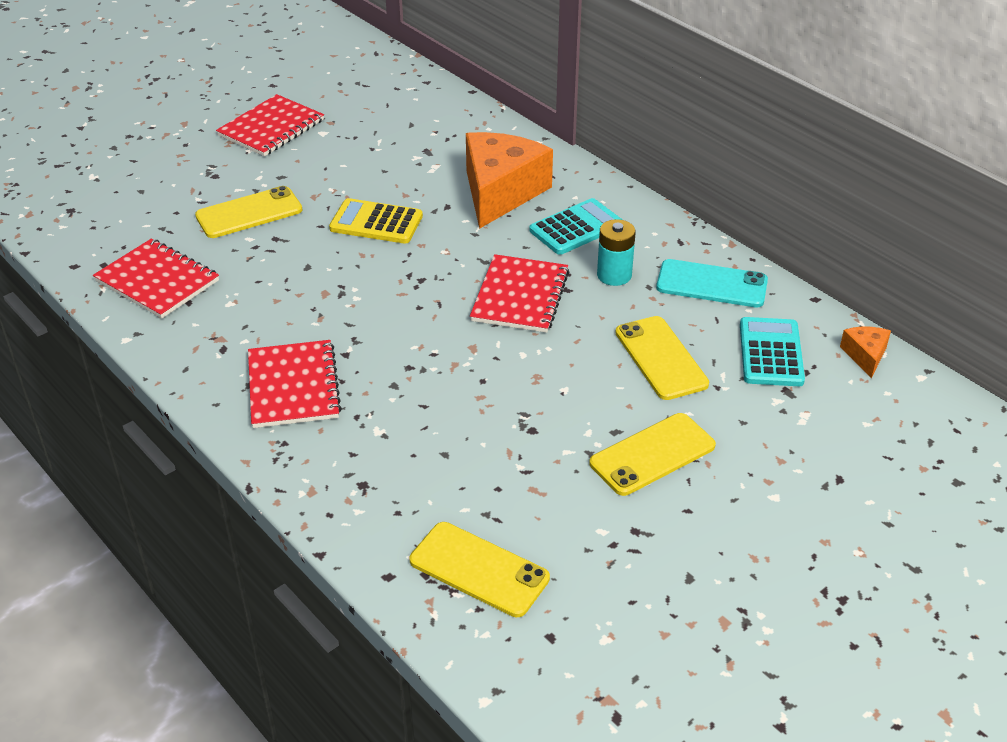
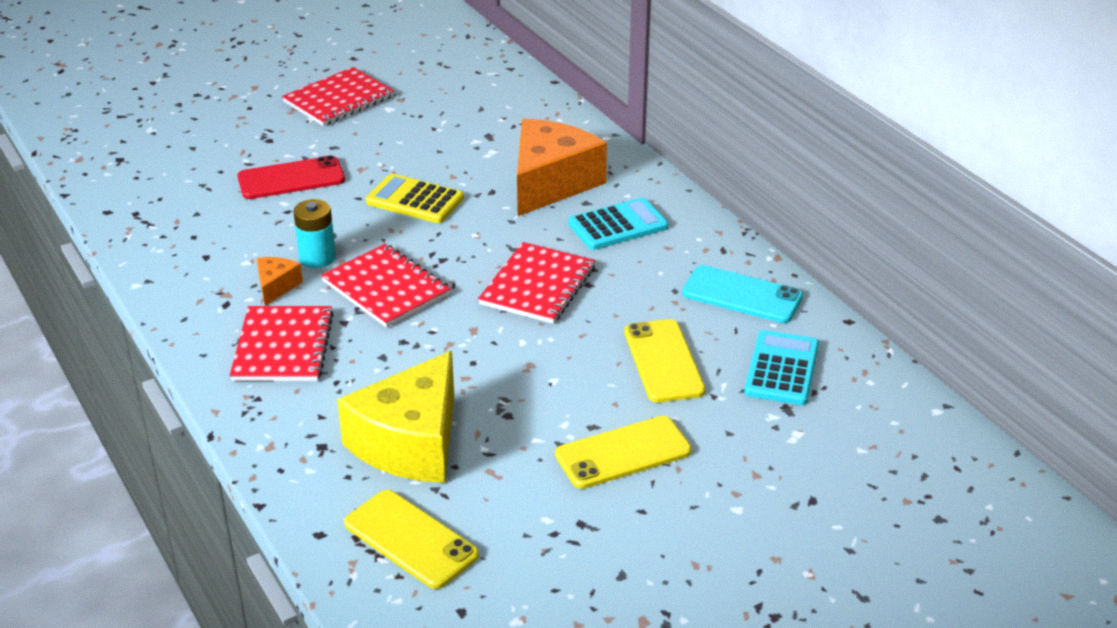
camera: 10 degrees right, 5 degrees down
(157, 281) = (182, 234): red notebook -> red notebook (386, 288)
(249, 213) = (291, 179): yellow phone -> red phone
(448, 470) = (411, 443): none -> yellow cheese
(614, 275) = (642, 275): turquoise battery -> turquoise battery (317, 258)
(865, 356) = (883, 383): orange cheese -> orange cheese (276, 286)

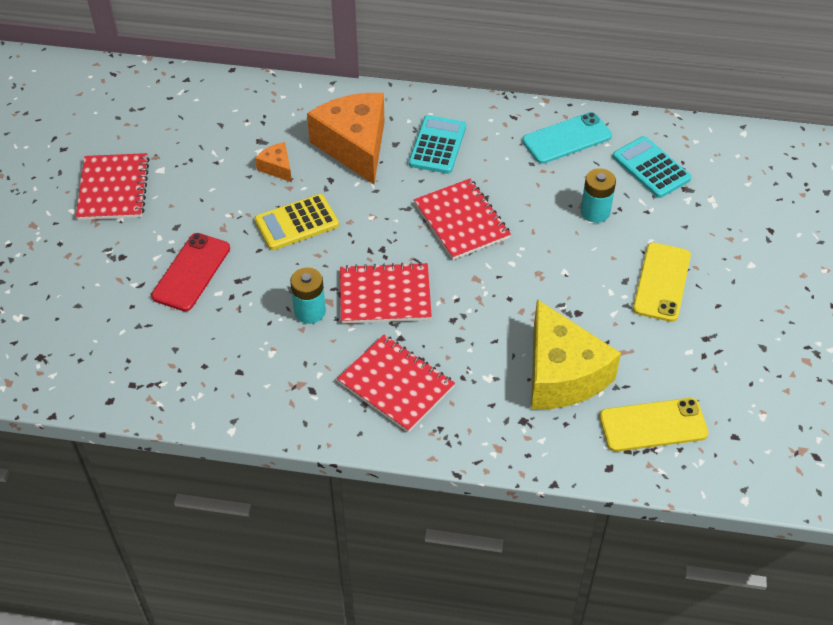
camera: 50 degrees left, 15 degrees up
(276, 286) = (320, 351): orange cheese -> orange cheese (277, 167)
(663, 361) = (595, 212): yellow phone -> turquoise battery

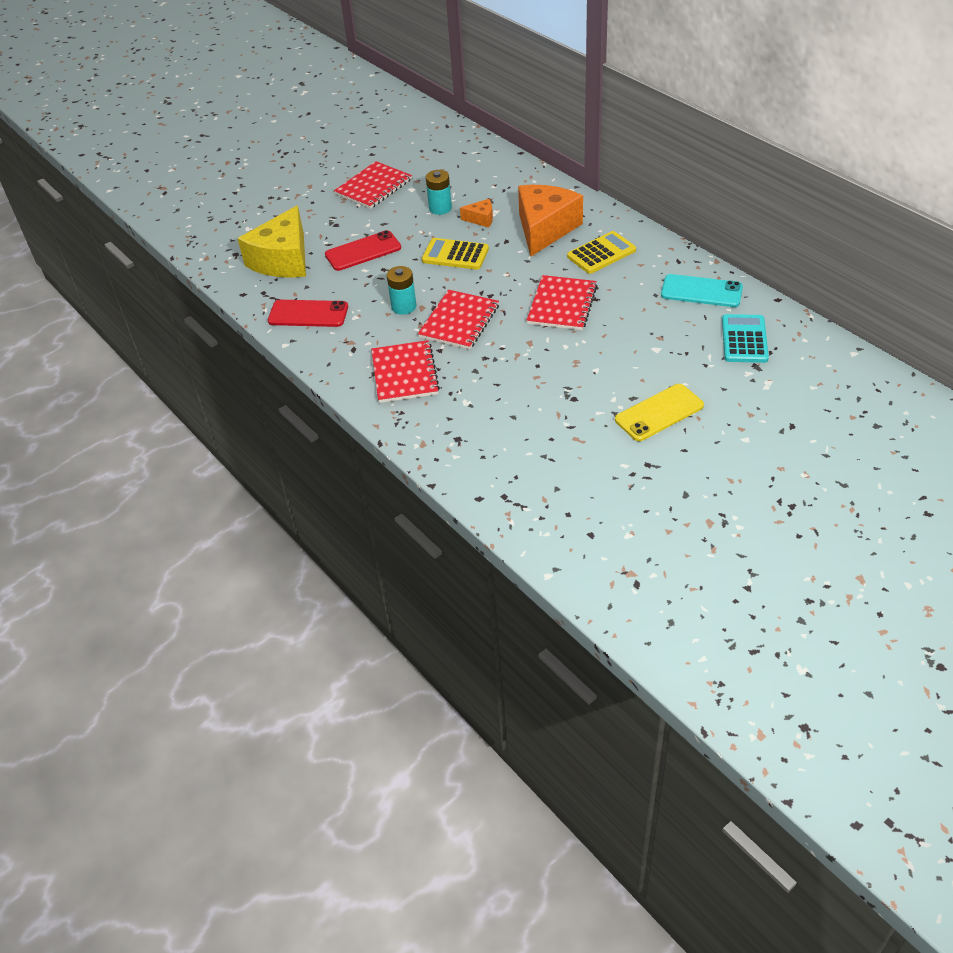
camera: 45 degrees right, 5 degrees down
(216, 380) = (308, 314): none -> red phone
(277, 167) = (481, 219): orange cheese -> orange cheese turned 90 degrees clockwise
(385, 295) = (459, 321): red notebook -> red notebook turned 75 degrees clockwise
(437, 145) = (601, 253): turquoise calculator -> yellow calculator
(562, 374) = (516, 427): yellow cheese -> yellow cheese (283, 260)
(595, 212) = (664, 346): turquoise battery -> turquoise battery (440, 208)
(653, 425) = (540, 492): yellow phone -> none

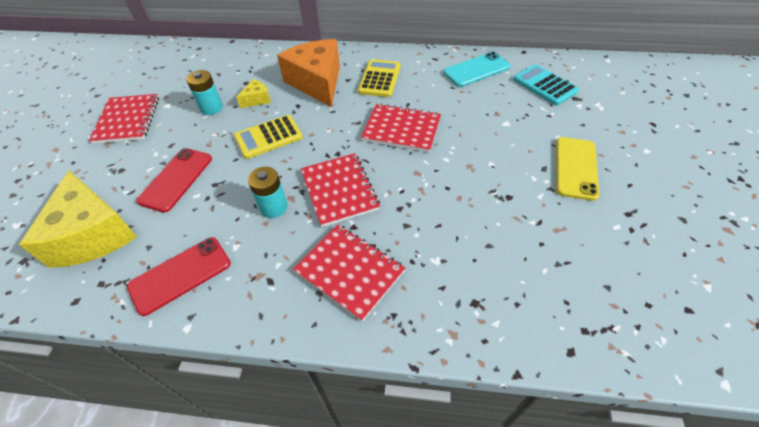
camera: 45 degrees left, 5 degrees up
(481, 219) = (257, 99): orange cheese -> yellow cheese
(562, 305) = (401, 129): red notebook -> red notebook turned 45 degrees counterclockwise

